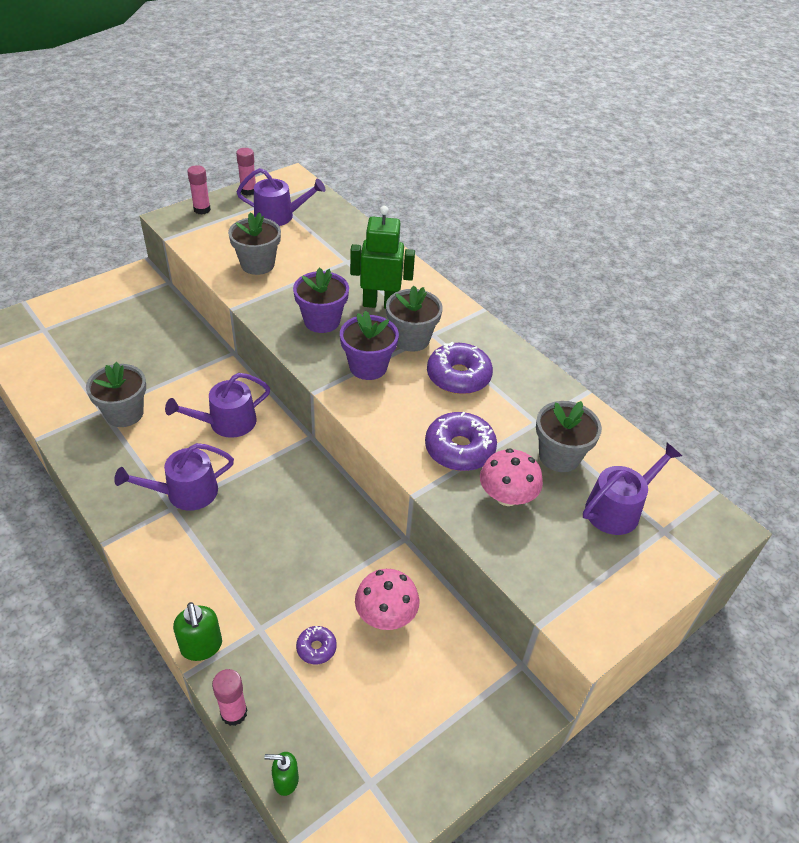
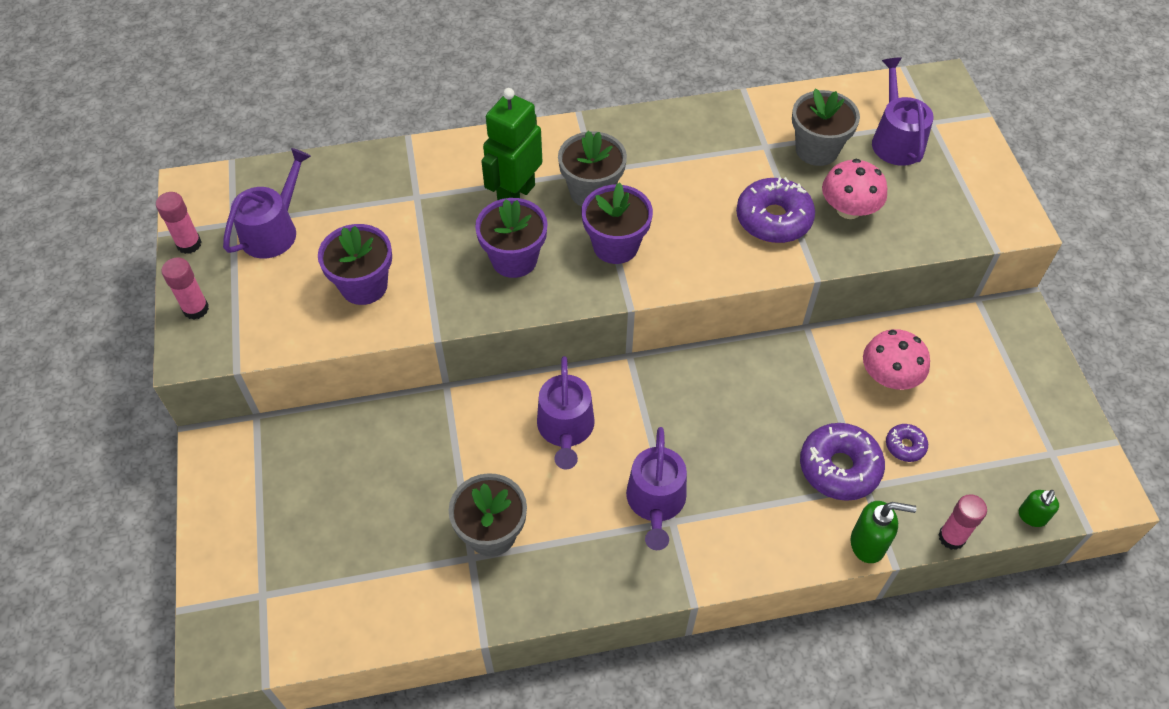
camera: 60 degrees left, 10 degrees up
(257, 264) = (364, 286): grey flower pot -> purple flower pot
(458, 376) = (671, 177): purple donut -> purple donut (839, 467)

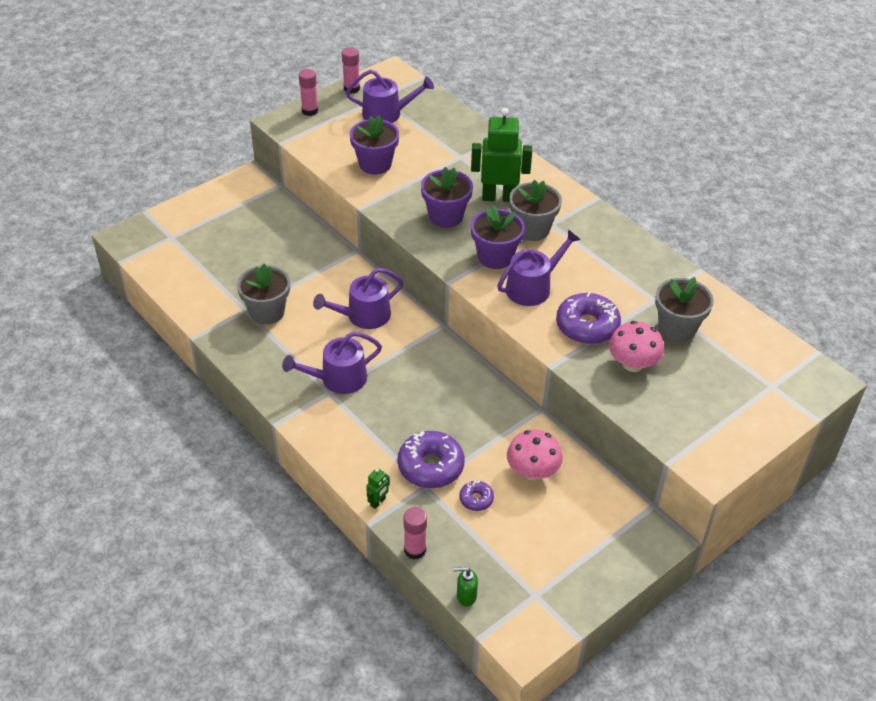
camera: 60 degrees right, 10 degrees down
(868, 544) = (378, 502): green soap dispenser -> green robot
(896, 140) = (731, 370): purple watering can -> purple watering can (533, 287)

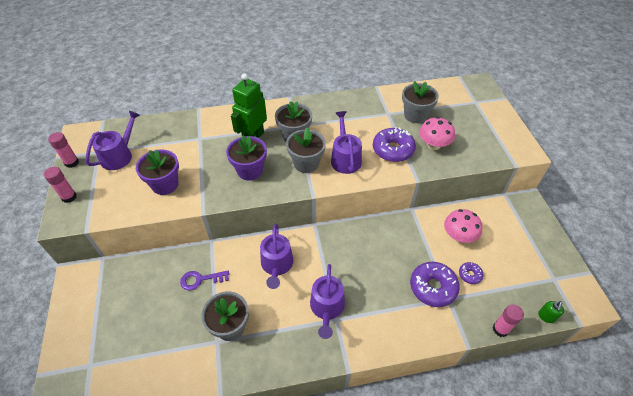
camera: 60 degrees left, 5 degrees up
(304, 265) = (200, 280): none -> purple key
(378, 502) = (451, 333): green robot -> none
(495, 257) = (306, 163): purple flower pot -> grey flower pot

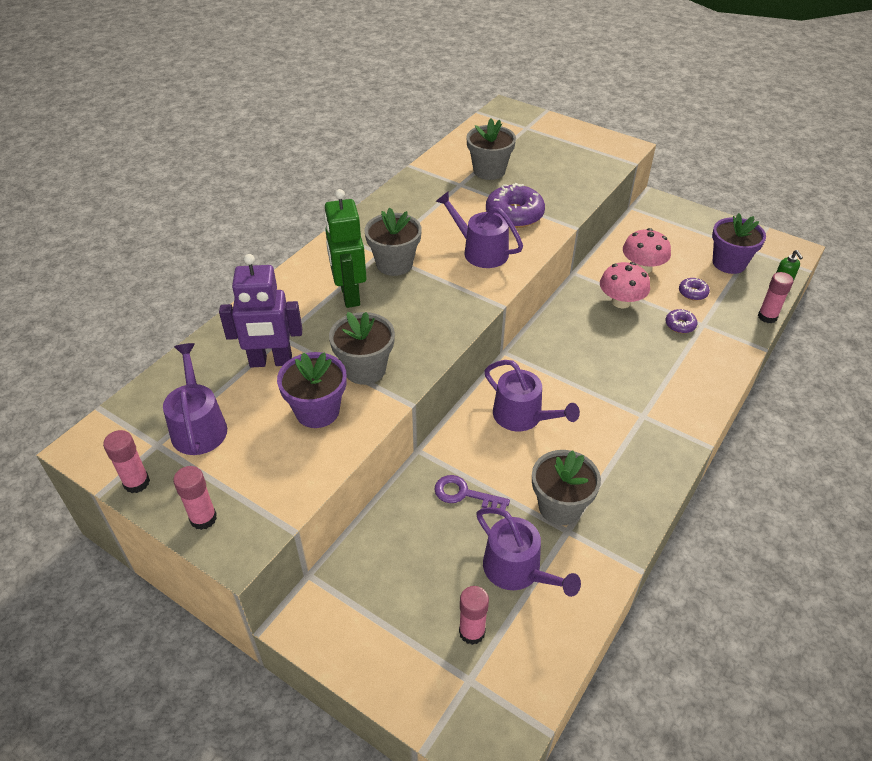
camera: 45 degrees left, 5 degrees down
(118, 345) = (472, 632): none -> pink glue stick
(180, 147) = (271, 362): none -> purple robot
(200, 280) = (464, 494): purple key -> purple key turned 75 degrees clockwise
(250, 170) = (398, 328): purple flower pot -> purple flower pot (729, 263)
(306, 163) = (448, 281): grey flower pot -> grey flower pot (365, 369)
(327, 308) = (621, 413): purple watering can -> purple watering can (517, 570)
(433, 145) = (544, 187): pink mushroom -> pink mushroom (621, 302)
(433, 287) = (680, 325): purple donut -> purple donut, size x0.51

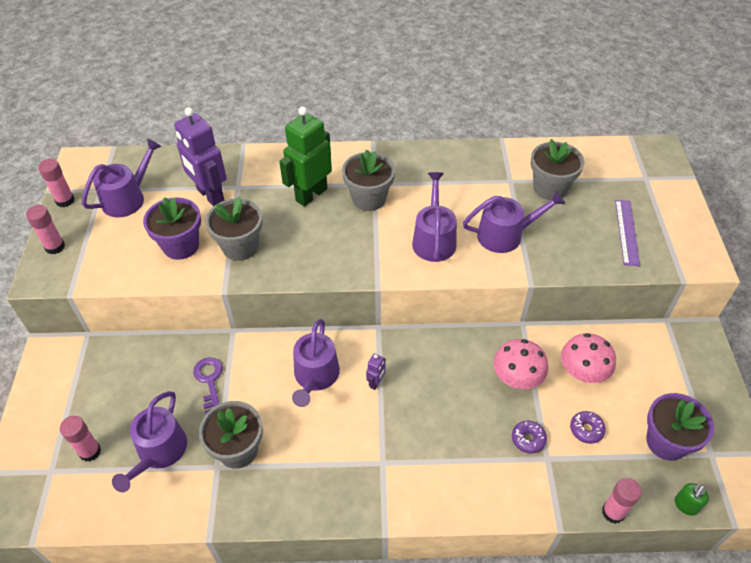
camera: 55 degrees right, 5 degrees up
(514, 214) = (505, 235): purple donut -> purple watering can
(561, 381) = (376, 383): none -> purple robot
(568, 161) = (627, 232): none -> purple ruler

